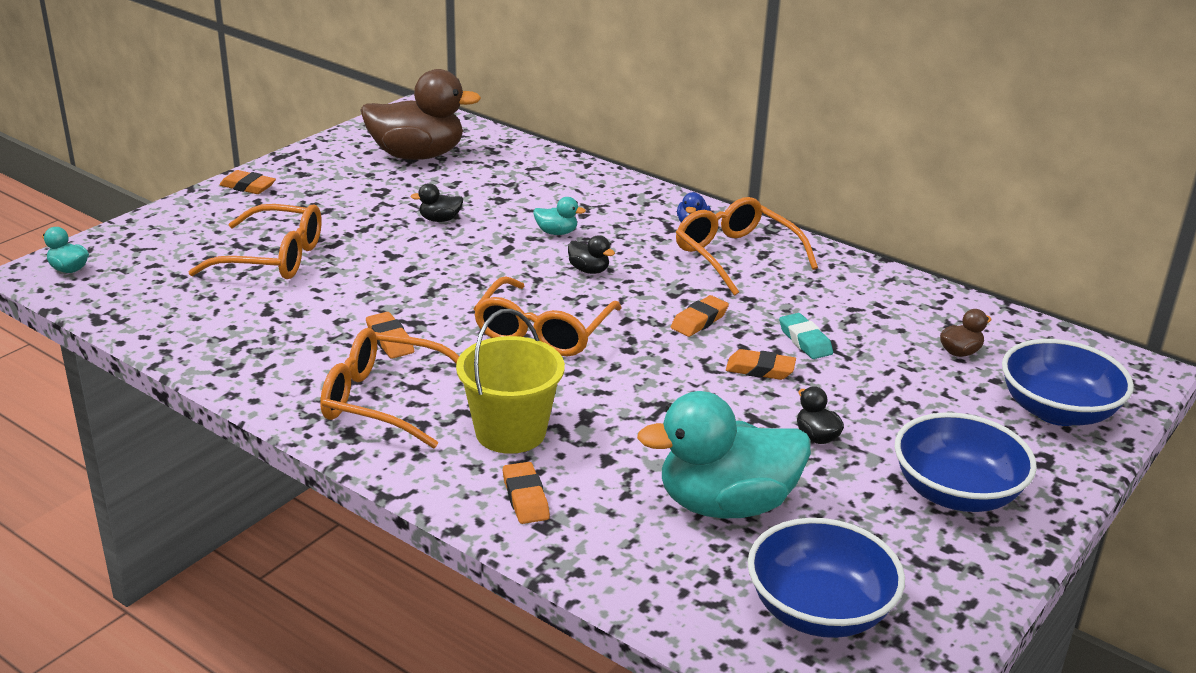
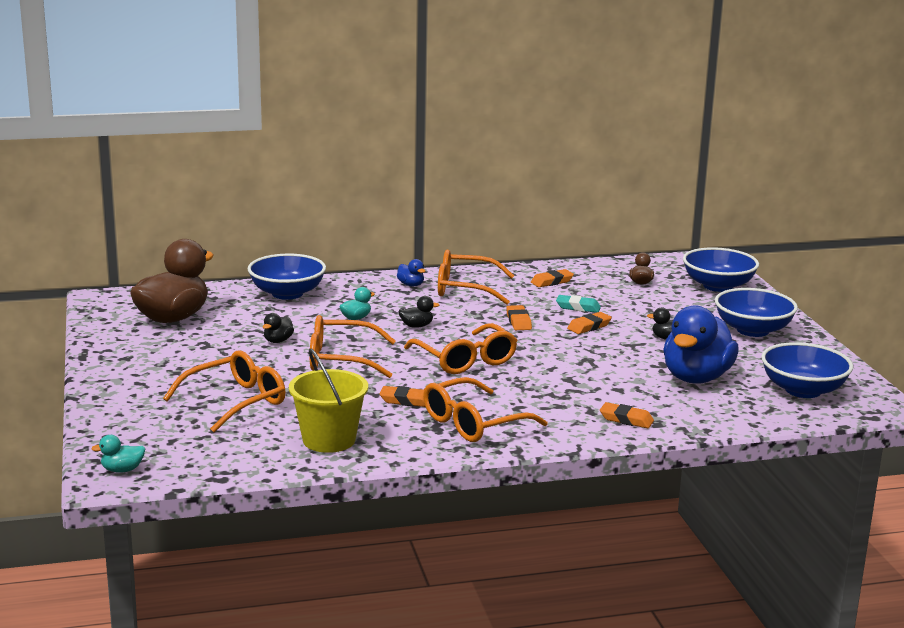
camera: 50 degrees left, 10 degrees down
(248, 187) = (111, 379): orange eraser -> orange eraser (552, 282)
(442, 266) = (341, 359): none -> orange glasses
(510, 432) = (558, 402): yellow bucket -> yellow bucket (329, 440)
(560, 177) = (287, 293): none -> blue bowl
(726, 504) = (696, 378): turquoise duck -> blue duck

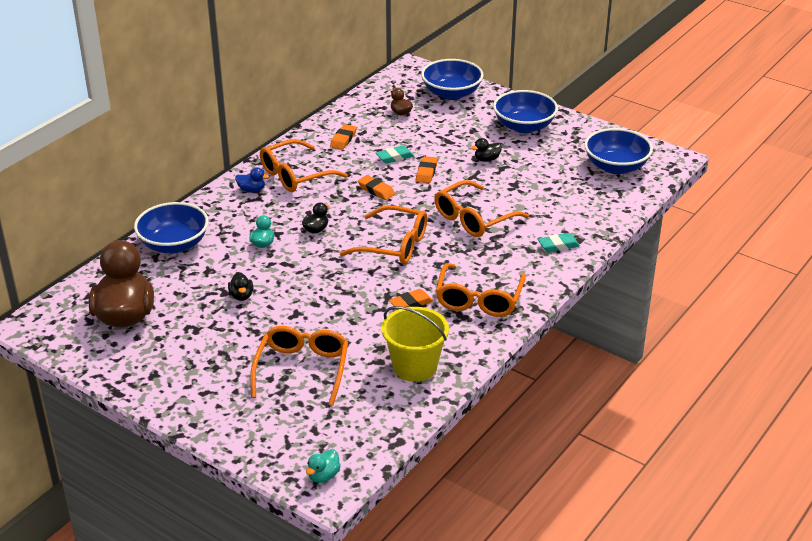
camera: 40 degrees left, 15 degrees up
(341, 359) = (313, 290): orange glasses -> orange glasses (473, 218)
(626, 420) = (558, 245): orange eraser -> turquoise eraser
(696, 378) = (548, 187): blue duck -> none

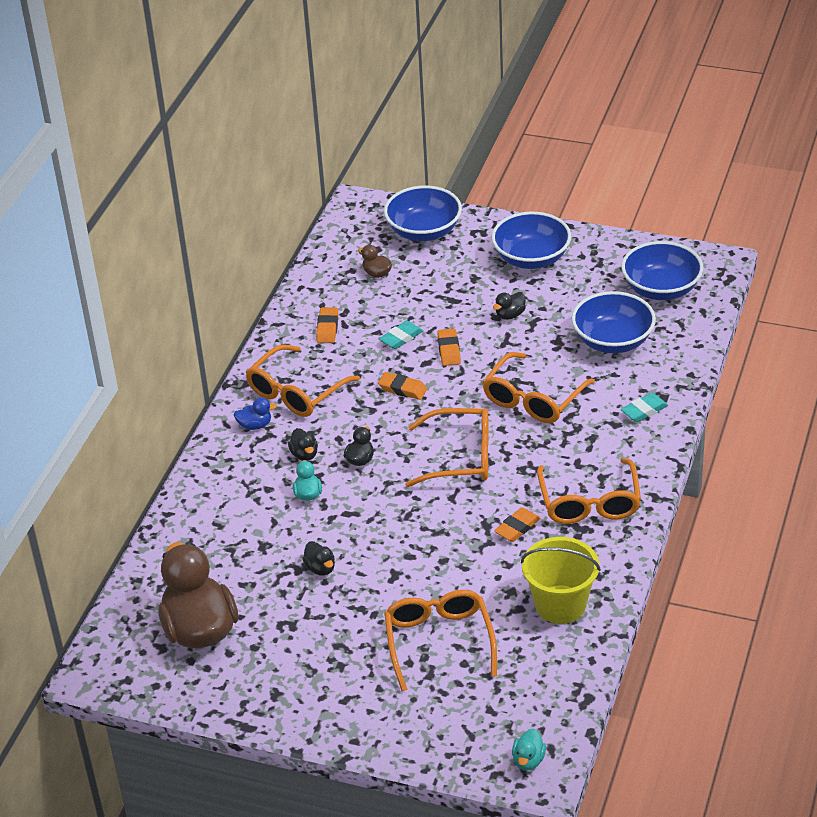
camera: 15 degrees left, 5 degrees up
(174, 244) = (203, 522): blue bowl -> blue bowl (613, 341)
(276, 217) = (304, 454): none -> black duck

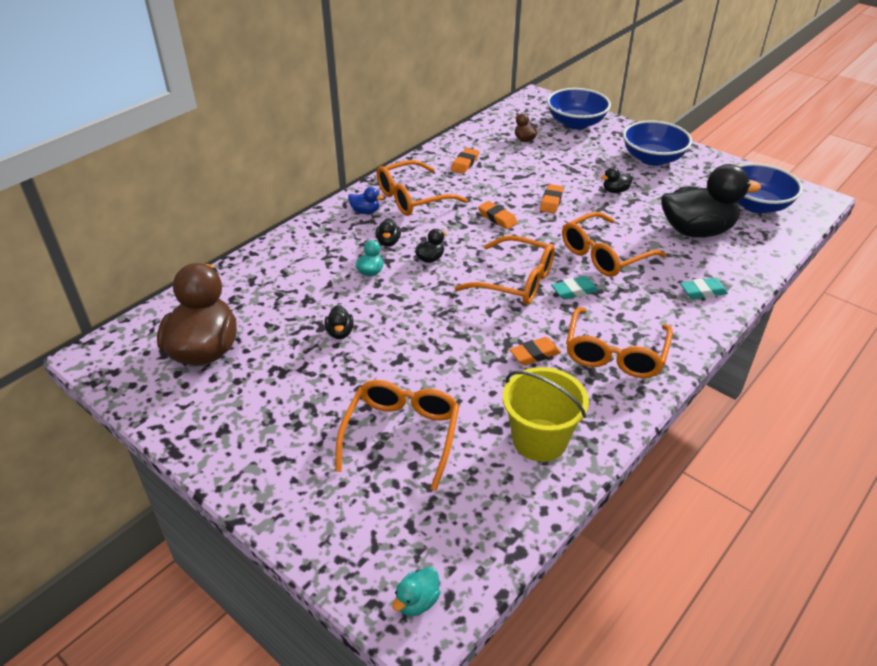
camera: 20 degrees right, 0 degrees up
(401, 338) = (517, 184): turquoise eraser -> turquoise eraser (574, 291)
(613, 341) = (696, 231): blue bowl -> black duck

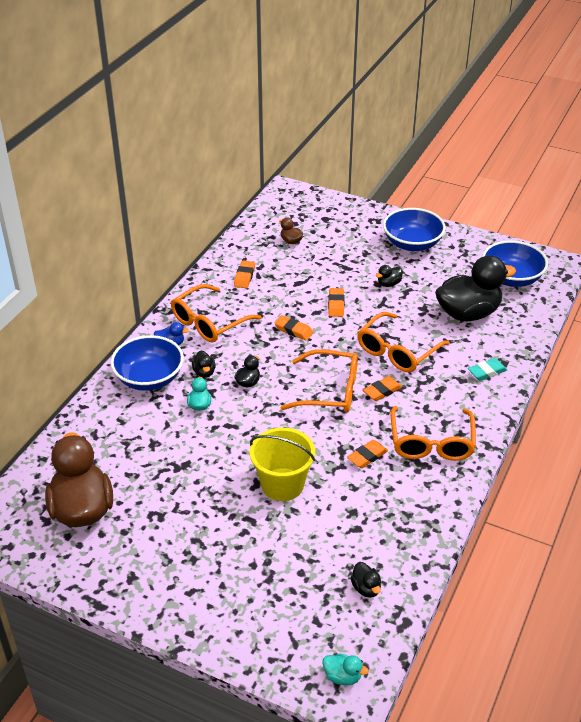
camera: 15 degrees left, 0 degrees up
(340, 333) = (196, 469): black duck -> black duck (366, 588)
(401, 434) = (283, 549): orange glasses -> none
(417, 601) = (342, 676): turquoise duck -> turquoise duck turned 90 degrees counterclockwise
(539, 440) = (394, 530): yellow bucket -> yellow bucket (282, 484)
(574, 291) = (382, 391): turquoise eraser -> orange eraser
(576, 123) = (333, 215): blue bowl -> blue bowl (149, 378)

